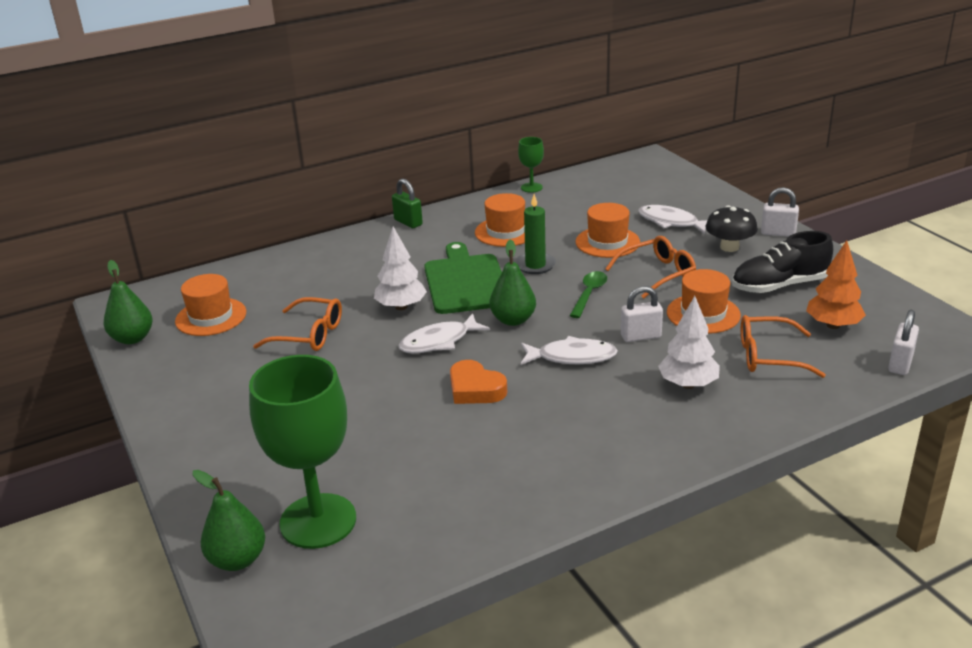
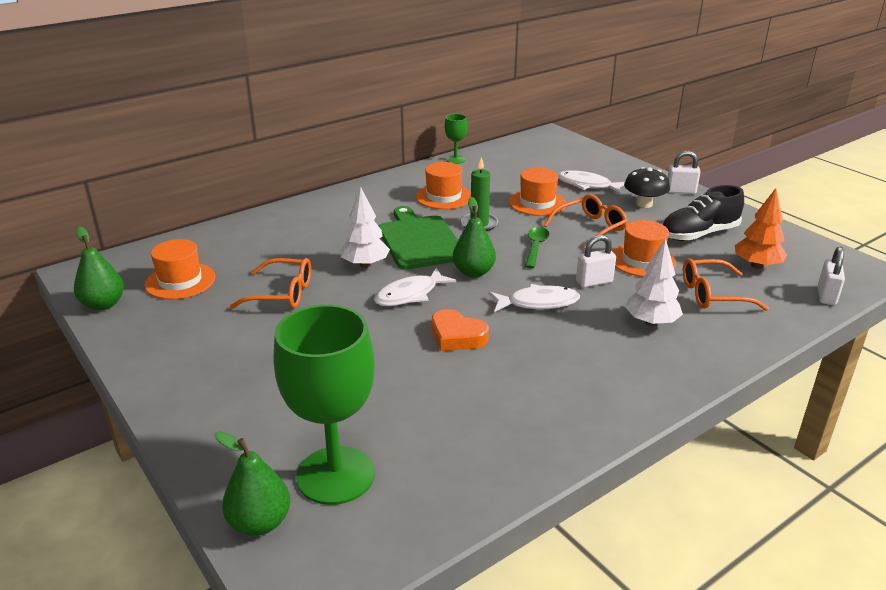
camera: 10 degrees left, 0 degrees up
(408, 222) = (352, 191): green padlock -> none

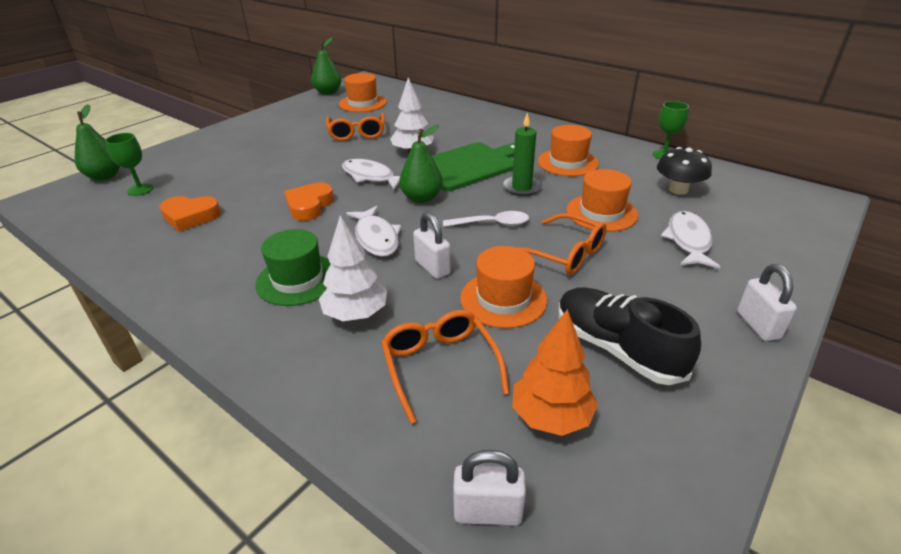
camera: 75 degrees right, 5 degrees up
(335, 475) = (140, 189): green goblet -> green goblet, size x0.46
(442, 422) = (190, 217): none -> orange heart
(535, 247) = (492, 224): green spoon -> white spoon
(596, 348) = (298, 279): none -> green hat
(644, 204) = (674, 291): black mushroom -> black mushroom (678, 190)

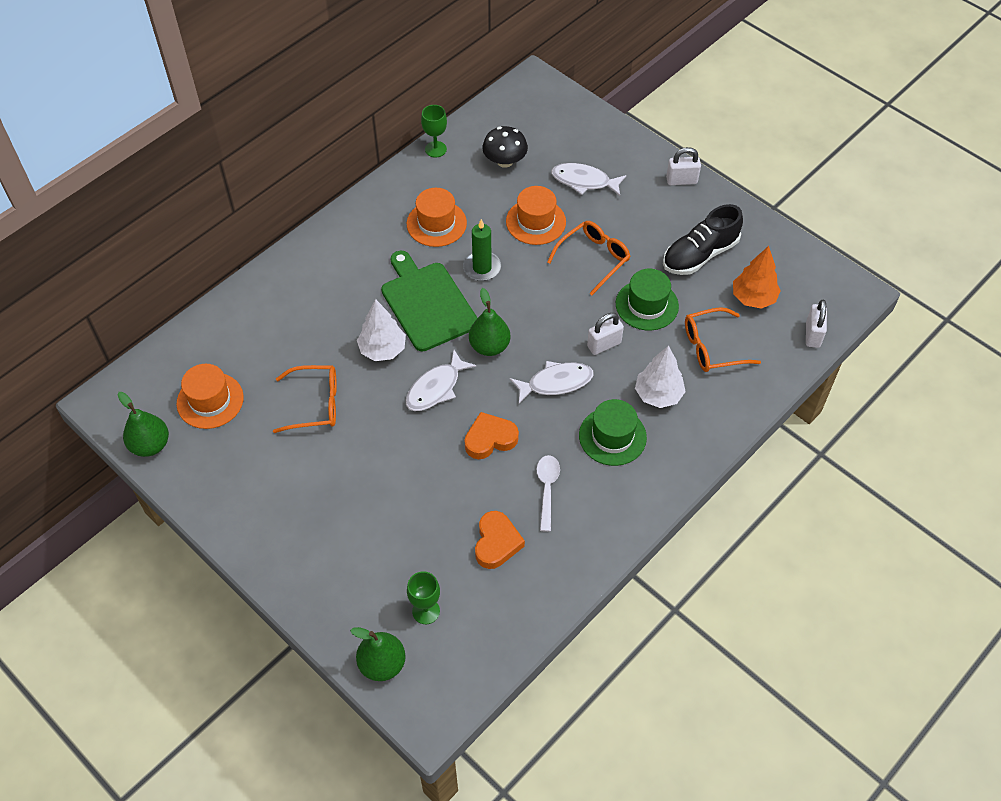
camera: 85 degrees left, 20 degrees up
(309, 206) = (490, 439): orange heart -> orange heart turned 135 degrees clockwise
(492, 224) = (543, 298): white spoon -> white spoon (547, 489)
(503, 299) = (647, 305): orange hat -> green hat

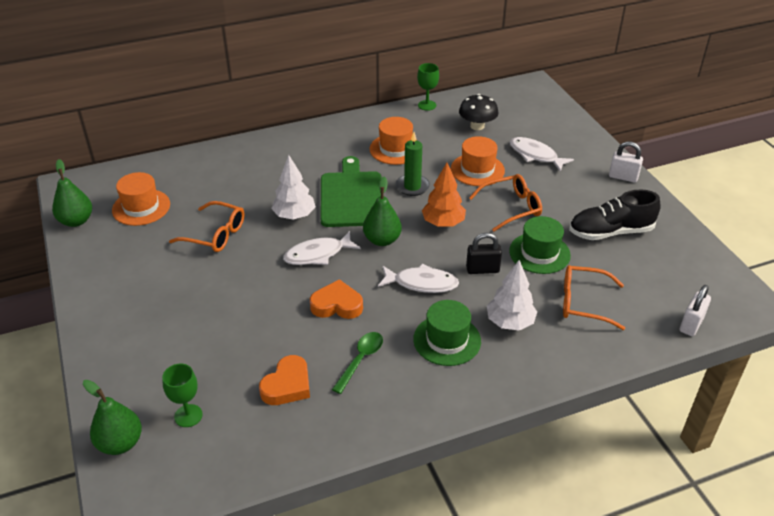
camera: 25 degrees right, 15 degrees down
(547, 489) = (360, 360): white spoon -> green spoon
(604, 344) = (482, 269): white padlock -> black padlock
(753, 298) = (645, 278): orange tree -> orange tree (443, 223)

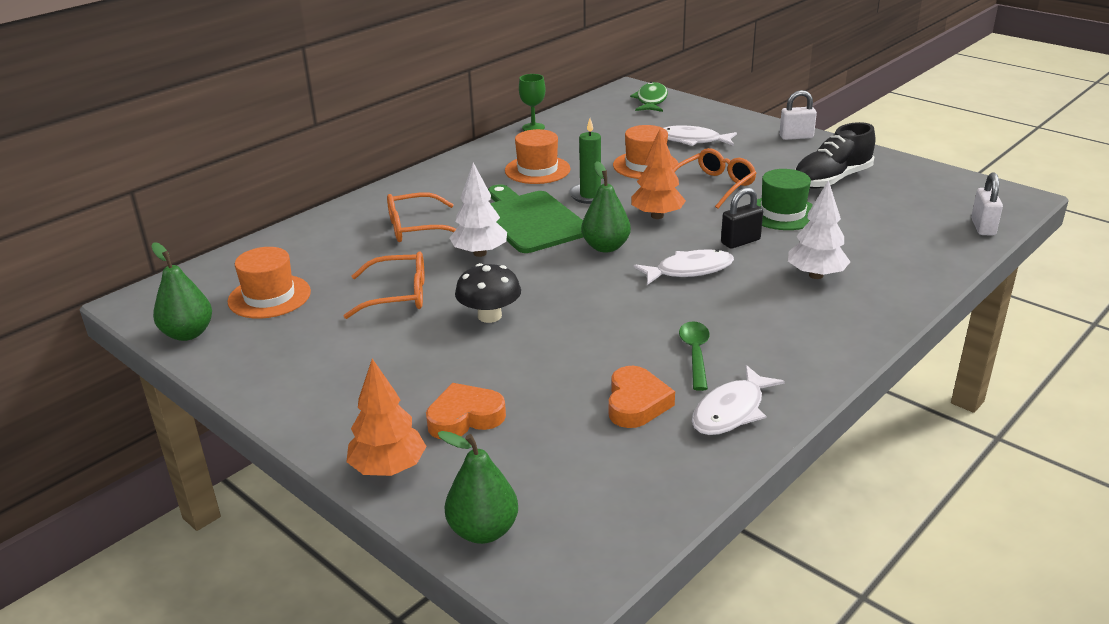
camera: 25 degrees left, 10 degrees down
(106, 373) = (388, 468): none -> orange tree
(188, 416) = (544, 472): green goblet -> none
(318, 254) = (545, 279): white fish -> white fish (731, 411)
(337, 305) = (615, 315): orange heart -> orange heart (465, 417)
(447, 340) = (768, 308): green hat -> none
(477, 126) = (606, 132): black mushroom -> black mushroom (489, 316)
(540, 102) = (651, 100): none -> green fish
(582, 303) = (867, 239): orange glasses -> orange glasses (415, 228)

